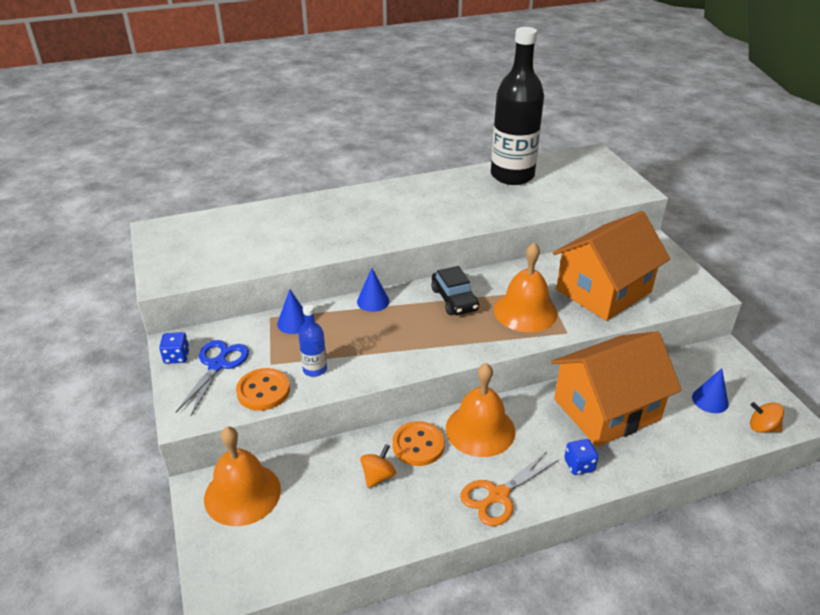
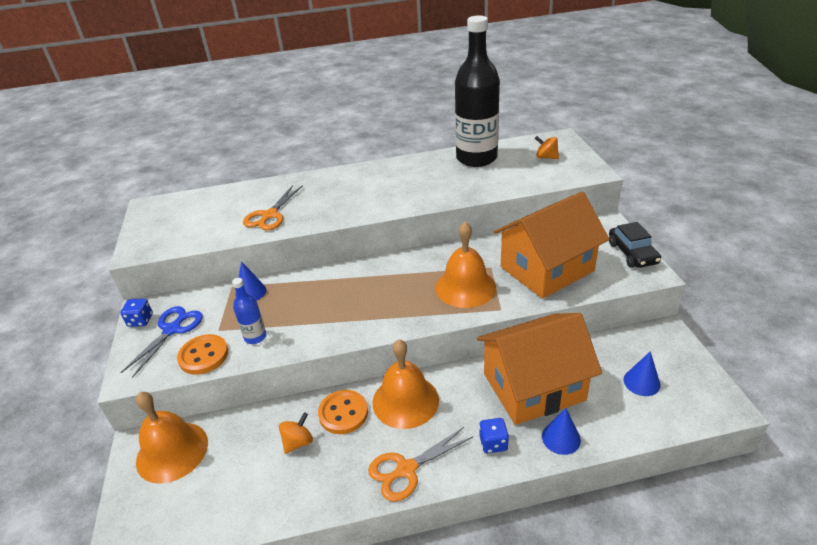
camera: 10 degrees right, 0 degrees up
(304, 239) = (270, 215): none -> orange scissors
(373, 301) = (327, 274): blue cone -> blue cone (561, 438)
(454, 299) = (401, 274): black car -> black car (632, 253)
(762, 427) = (692, 414): orange spinning top -> orange spinning top (546, 157)

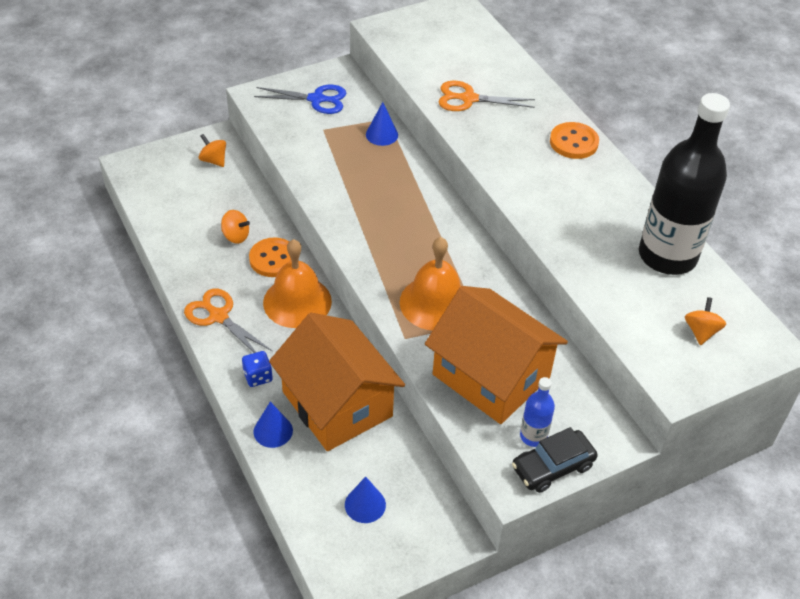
camera: 70 degrees right, 10 degrees up
(140, 320) = (324, 75): blue dice -> none
(172, 451) = (214, 160): orange bell -> orange spinning top
(203, 356) = (288, 131): orange button -> orange button (573, 142)
(255, 337) = (319, 157): blue bottle -> blue bottle (533, 436)

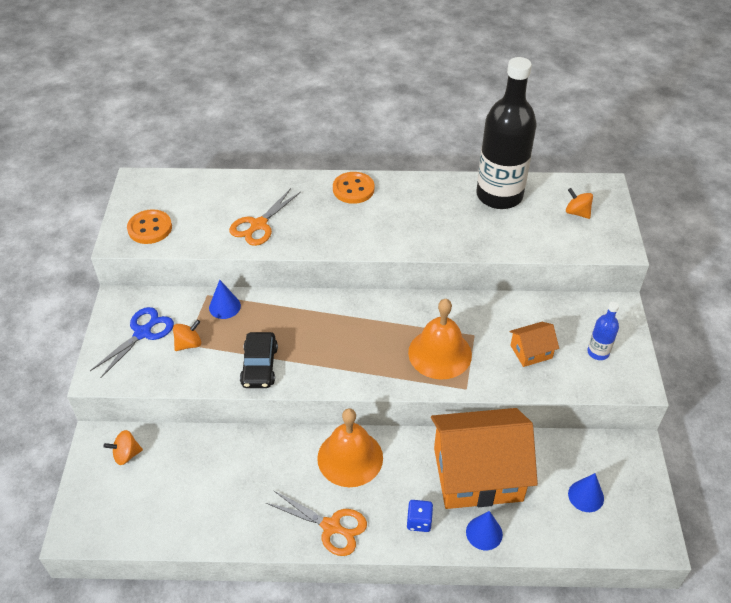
camera: 60 degrees left, 0 degrees up
(218, 316) = (331, 526): orange scissors -> orange scissors turned 135 degrees counterclockwise
(236, 236) = (240, 474): orange spinning top -> orange spinning top (188, 344)
(273, 259) = (288, 455): orange button -> orange button (150, 228)
(491, 376) = (531, 352): orange house -> orange house, size x0.44
(553, 467) = (629, 354): black car -> black car (259, 366)

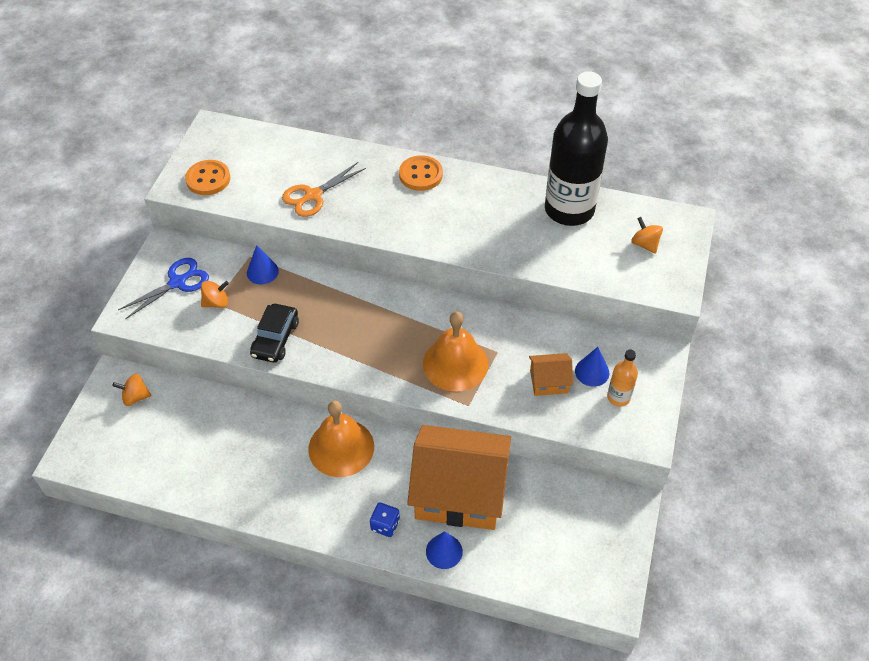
camera: 15 degrees right, 5 degrees up
(331, 526) = (300, 510): orange scissors -> none
(586, 496) = (559, 539): blue cone -> blue cone (592, 372)
(598, 352) = (618, 397): blue bottle -> orange bottle

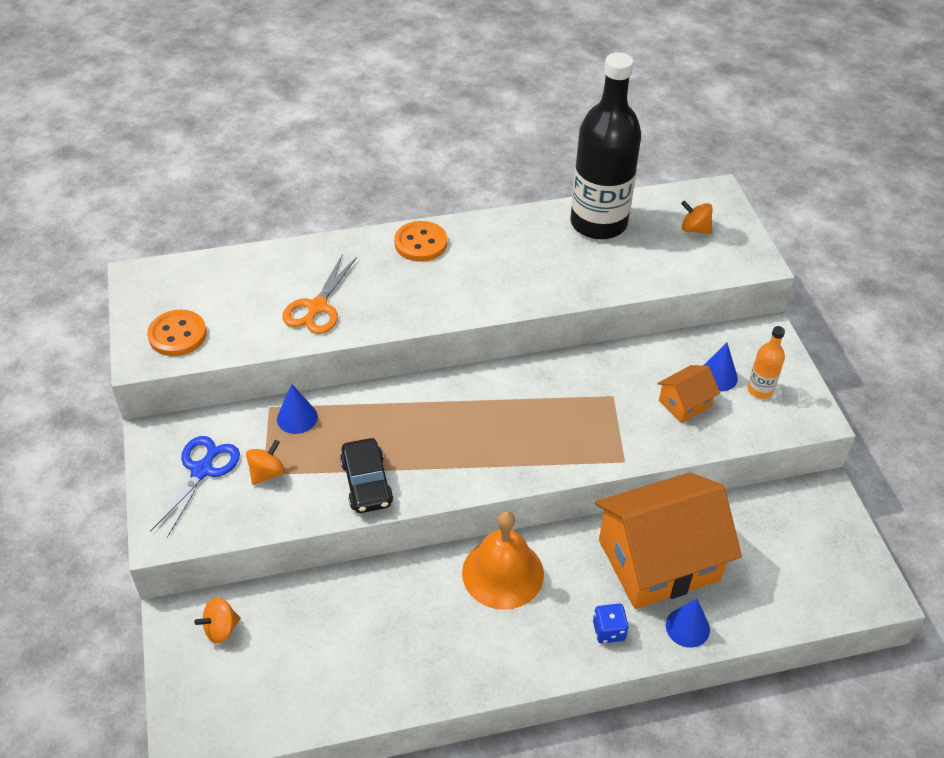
camera: 30 degrees left, 5 degrees down
(455, 363) = (580, 425): orange bell -> none

